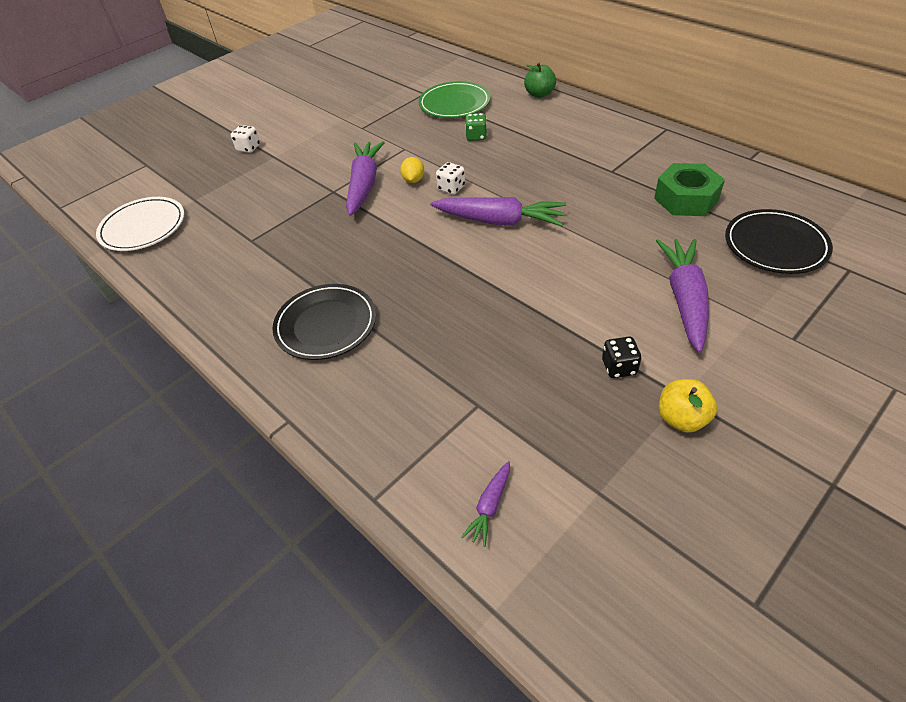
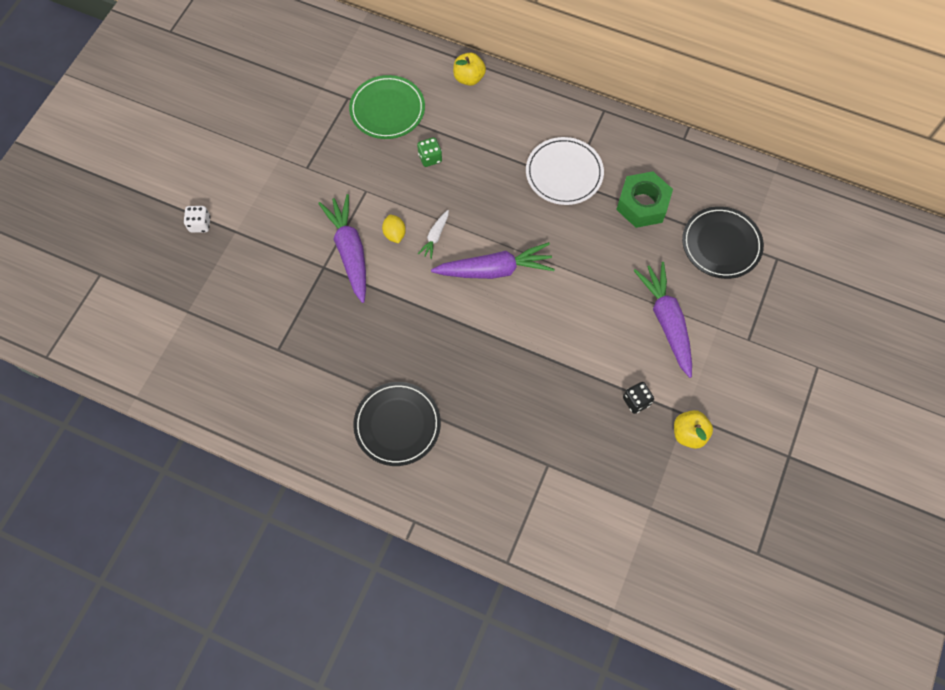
camera: 25 degrees left, 20 degrees up
(143, 227) = (158, 360): white plate -> white plate (564, 173)
(451, 188) = (435, 237): white dice -> white carrot
(489, 507) = (585, 542): purple carrot -> none
(539, 94) = (469, 78): green apple -> yellow apple

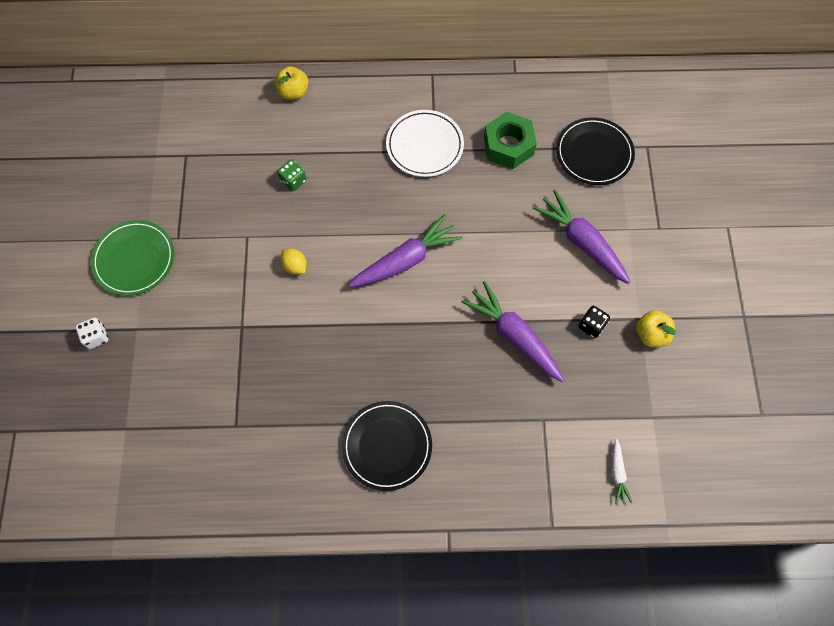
camera: 25 degrees left, 0 degrees up
(349, 251) = (259, 300): purple carrot -> purple carrot (513, 335)
(387, 109) = (230, 151): green plate -> green plate (134, 259)
(435, 237) = (335, 253): white carrot -> white carrot (617, 474)

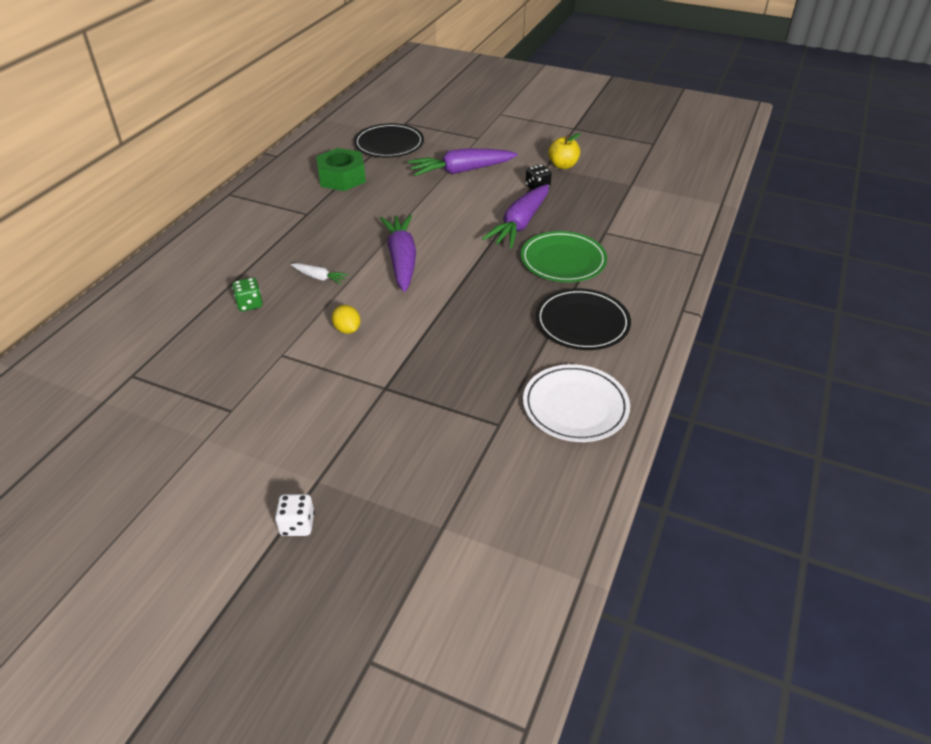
camera: 65 degrees left, 25 degrees down
(134, 259) = (223, 457): green plate -> green plate (563, 260)
(293, 92) = (148, 276): yellow apple -> none
(295, 266) = (347, 329): yellow lemon -> yellow lemon turned 75 degrees clockwise
(424, 145) = (296, 217): white plate -> white plate (575, 406)
(513, 335) = (519, 224): purple carrot -> purple carrot turned 45 degrees counterclockwise
(617, 474) = (670, 212): white carrot -> white carrot (319, 277)

